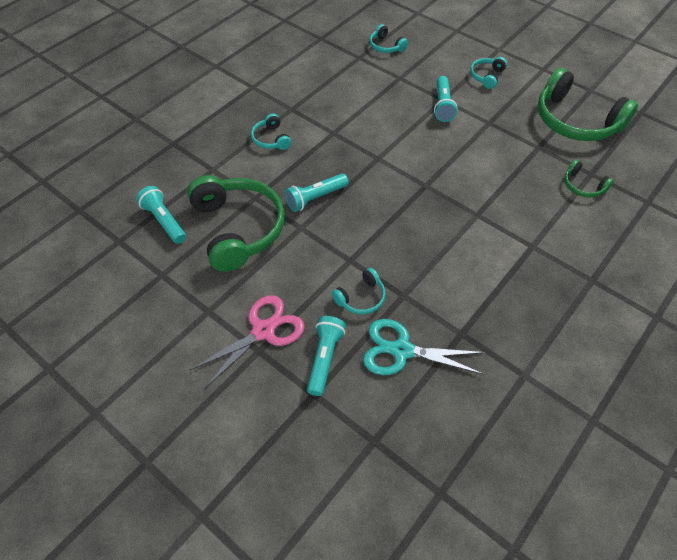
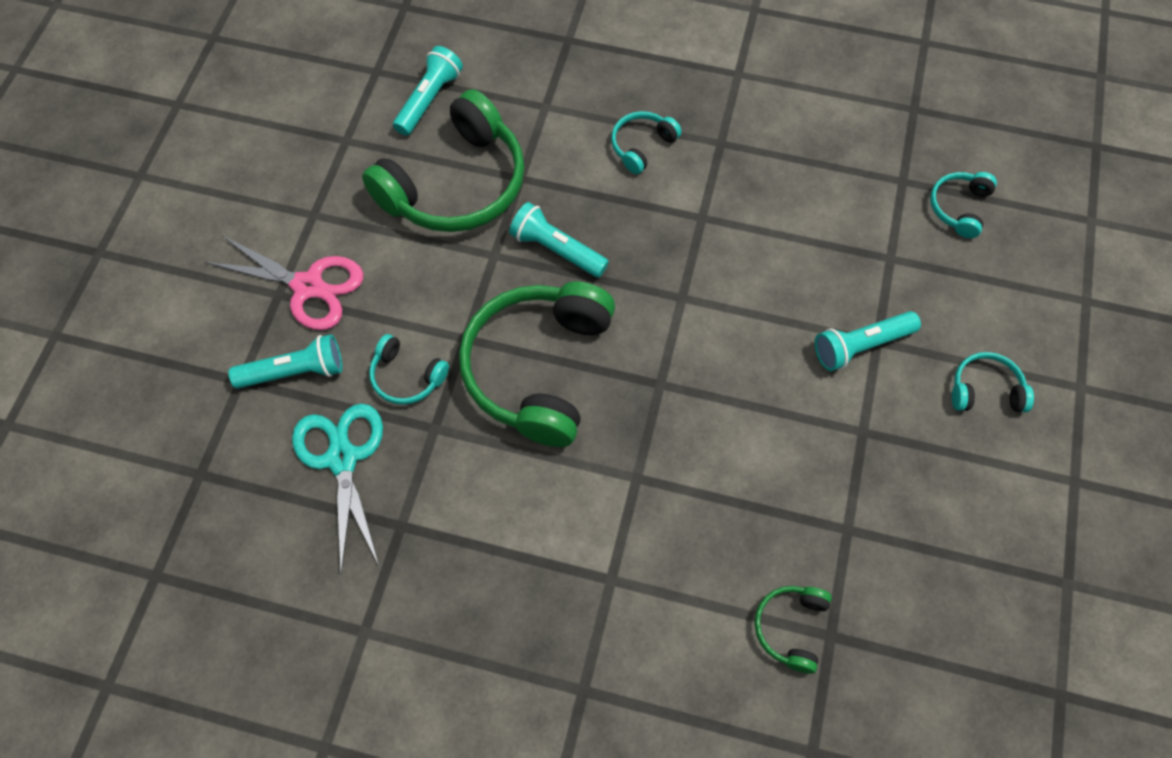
camera: 65 degrees right, 10 degrees up
(575, 121) = (957, 576): green headphones -> green headphones (538, 368)

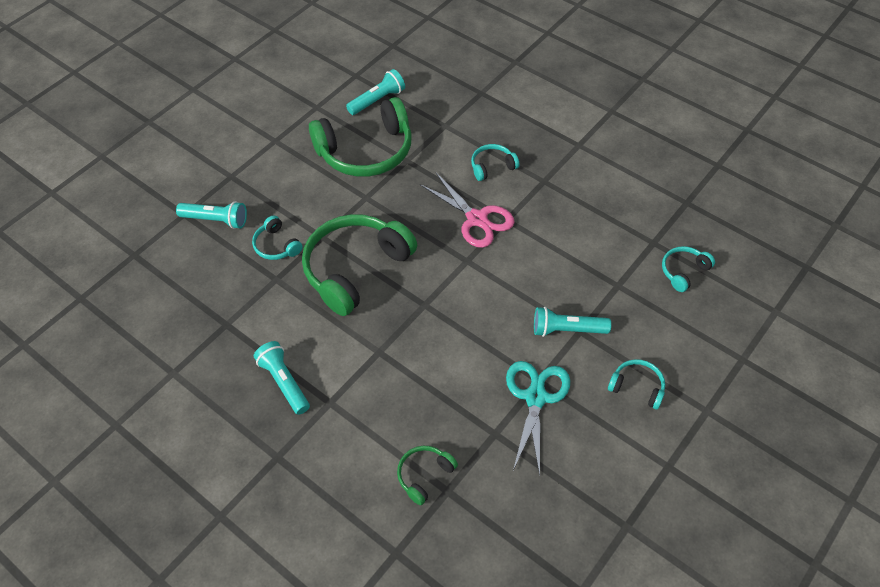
camera: 25 degrees right, 10 degrees down
(308, 286) = (250, 178): pink scissors -> pink scissors (477, 219)
(342, 458) = (215, 276): turquoise scissors -> turquoise scissors (535, 397)
(557, 250) = (405, 207): turquoise flashlight -> turquoise flashlight (284, 382)

